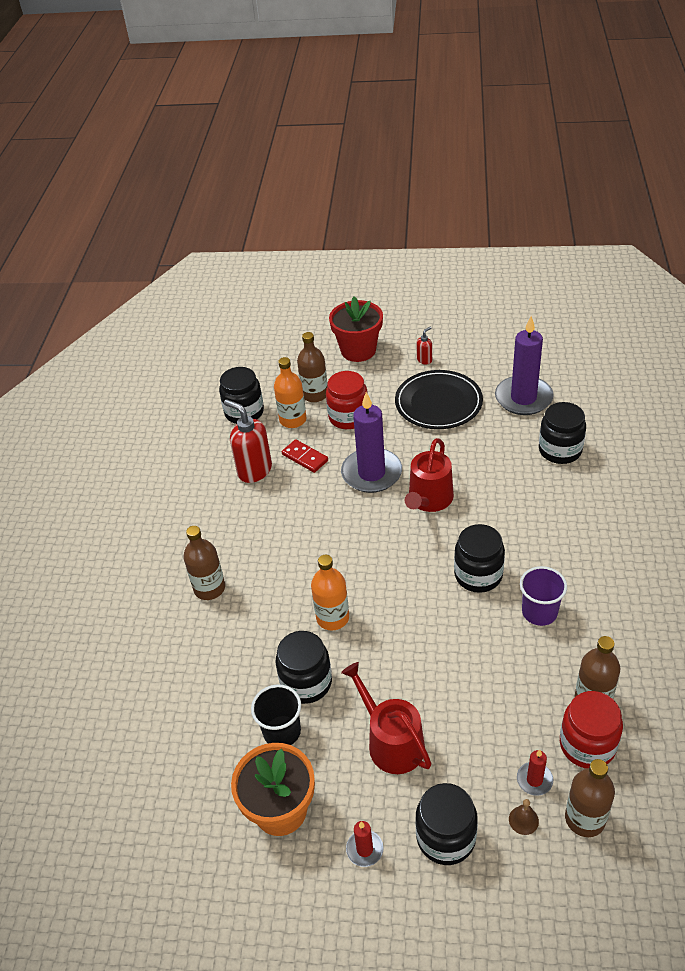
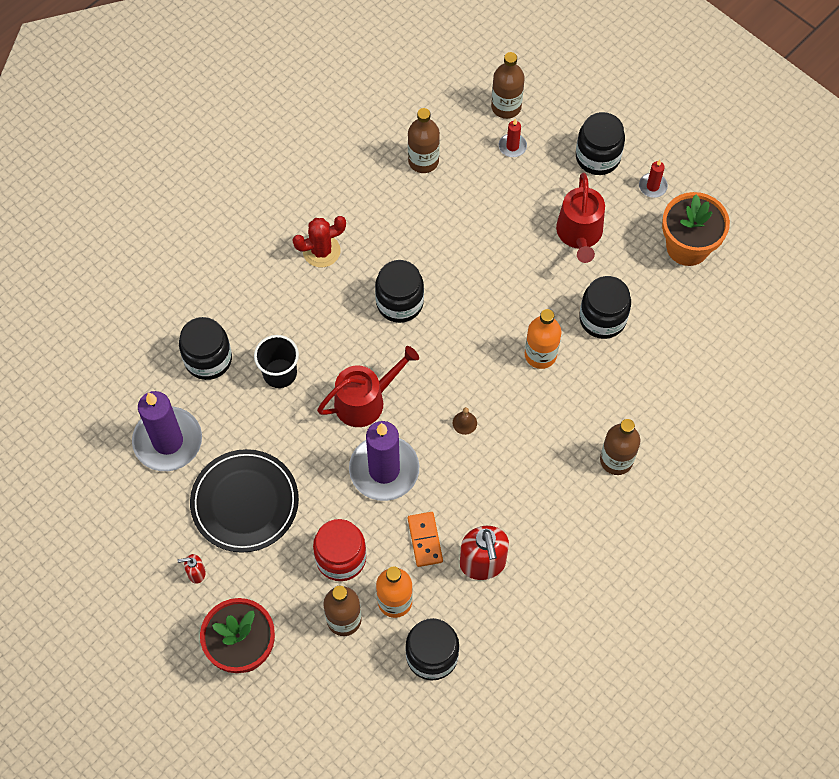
camera: 145 degrees left, 20 degrees up
(282, 731) = (647, 296): black cup -> black cup (280, 373)
(305, 457) = (425, 540): red domino -> orange domino
(523, 820) = (542, 132): brown bell -> brown bell (464, 423)
(539, 612) = (389, 241): purple cup -> none
(578, 566) = (321, 251): none -> red cactus
(587, 745) = (458, 140): red jar -> none

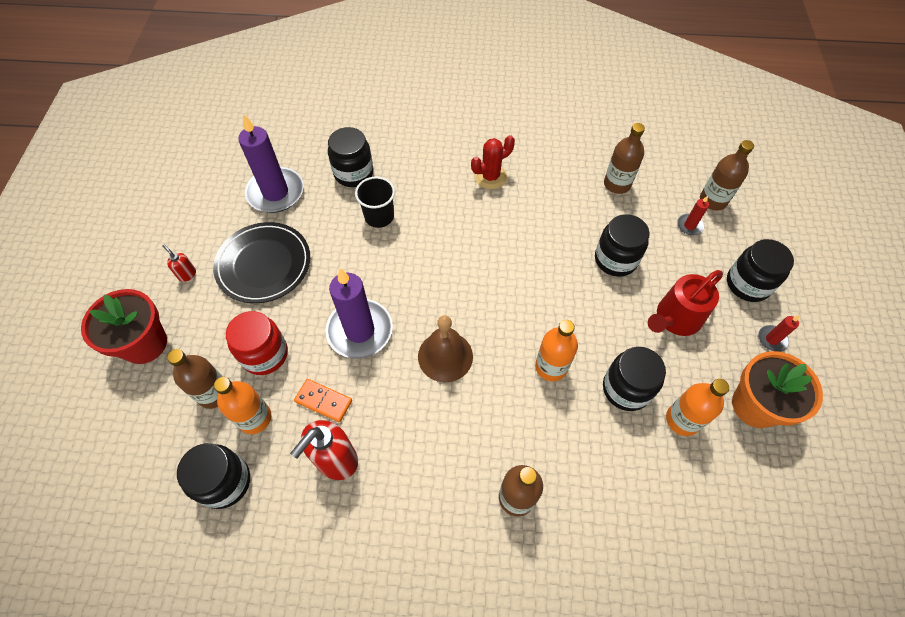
camera: 50 degrees right, 5 degrees down
(321, 251) = (490, 177): red cactus -> red cactus turned 60 degrees counterclockwise
(365, 401) = (404, 279): red watering can -> none
(399, 303) = (499, 246): black jar -> black jar (615, 259)
(425, 540) = (323, 401): orange domino -> orange domino turned 75 degrees clockwise
(464, 423) = (445, 356): brown bell -> brown bell, size x2.29
(656, 303) = (682, 420): none -> orange bottle

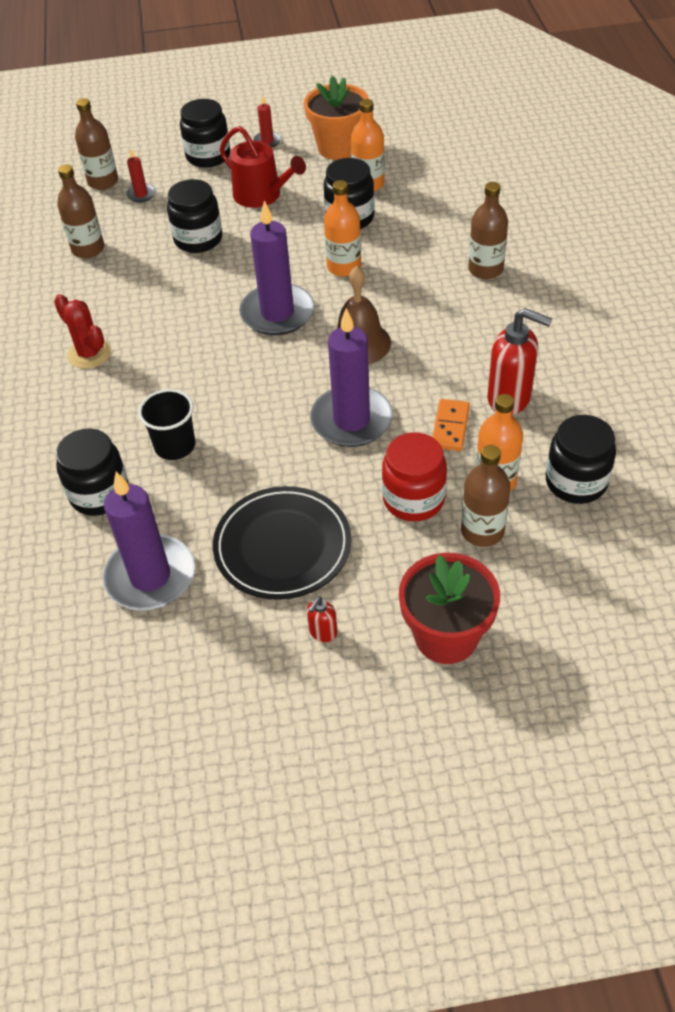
camera: 100 degrees left, 10 degrees down
(501, 302) = (277, 313): none -> purple candle

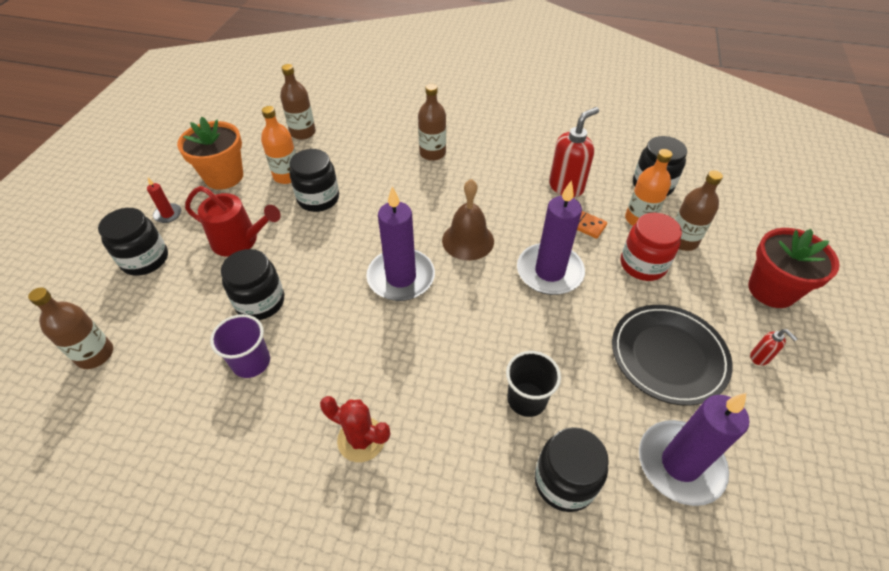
camera: 70 degrees left, 0 degrees up
(88, 249) = (195, 398): brown bottle -> brown bottle (303, 133)
(89, 354) = (361, 439): red cactus -> red cactus turned 45 degrees clockwise
(134, 262) = (251, 362): none -> purple cup
(141, 194) = (150, 327): red candle -> none
(262, 195) = (239, 240): red watering can -> red watering can turned 45 degrees clockwise
(344, 267) = (374, 221): orange bottle -> none

